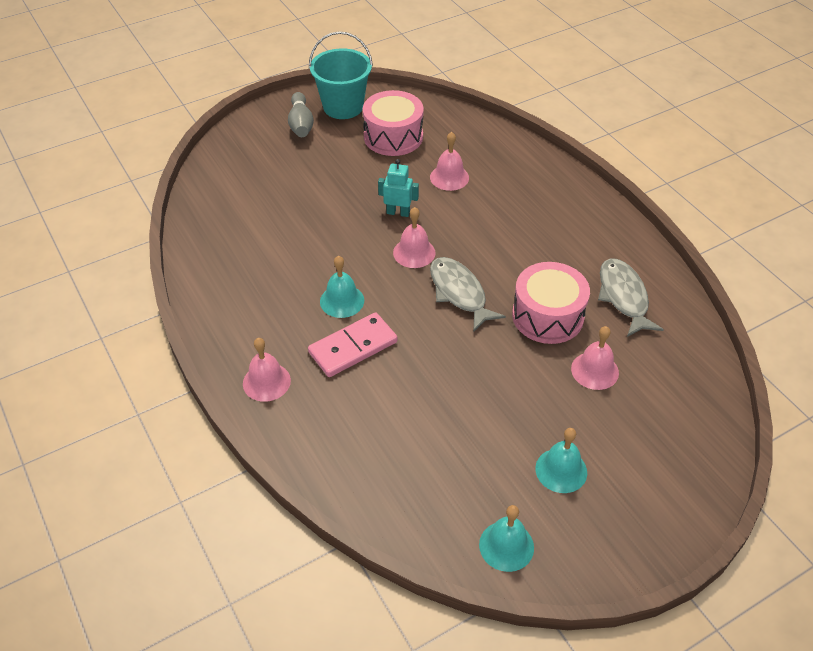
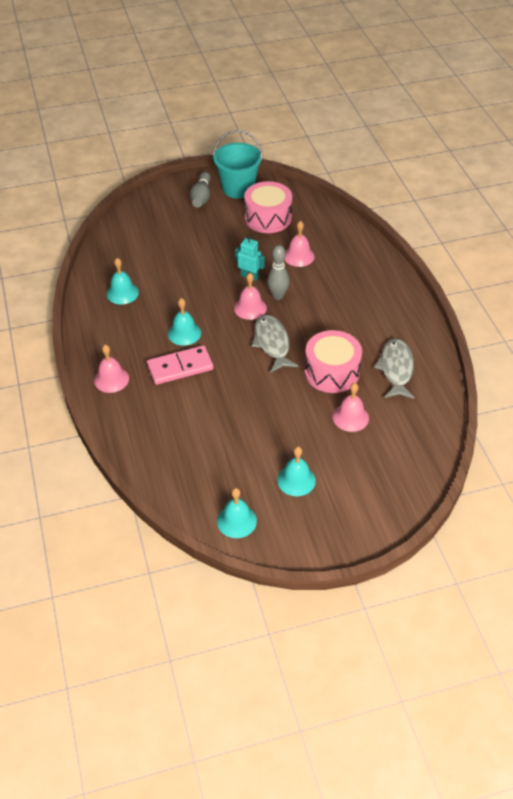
camera: 15 degrees right, 0 degrees up
(241, 262) = (122, 293): none -> turquoise bell
(443, 231) = (278, 296): none -> grey bowling pin

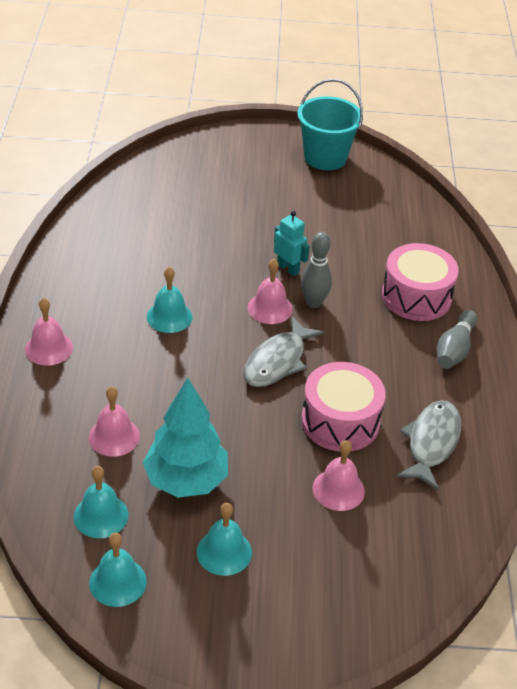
camera: 15 degrees right, 5 degrees down
(122, 293) = (116, 246): turquoise bell -> turquoise bell (101, 516)
(180, 367) = (143, 358): pink domino -> none
(201, 197) = (273, 156): grey bowling pin -> grey bowling pin (454, 349)
(249, 441) = (186, 480): none -> turquoise tree
(268, 218) = (346, 202): pink drum -> pink drum (416, 296)
(272, 343) = (277, 361): grey fish -> grey fish turned 150 degrees counterclockwise
(299, 256) = (365, 260): pink bell -> pink bell (114, 436)

